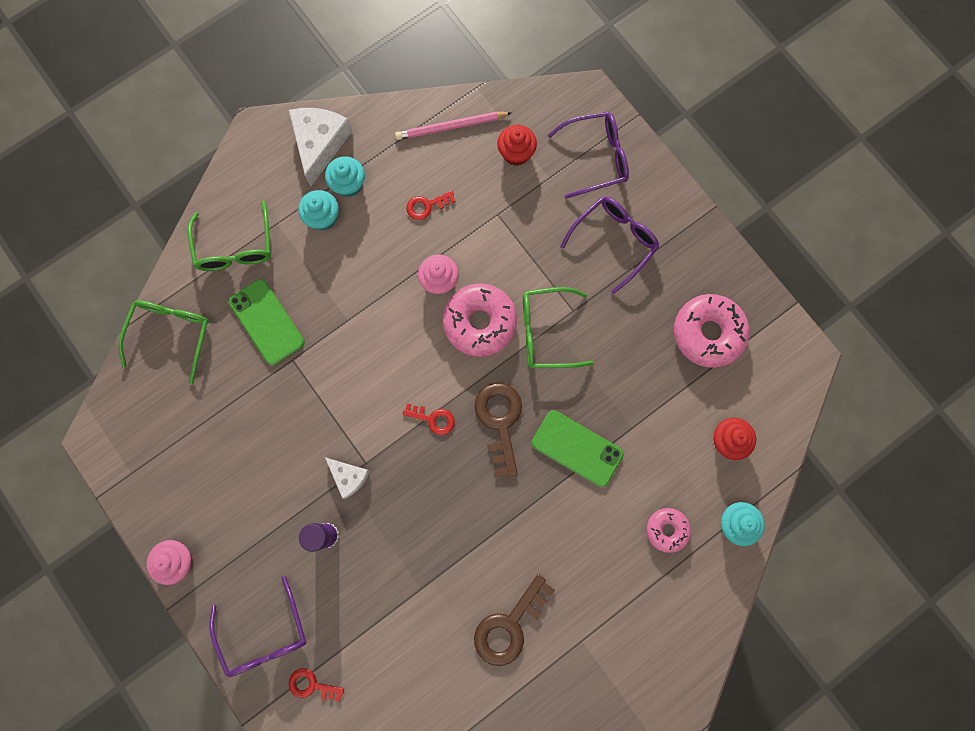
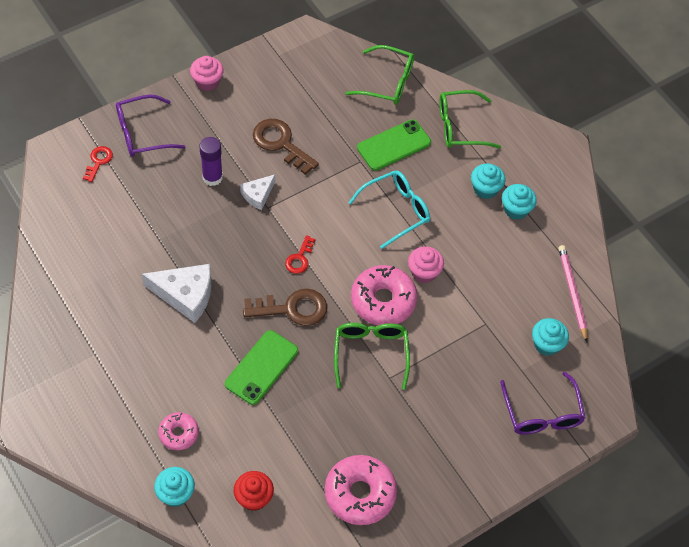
camera: 90 degrees right, 20 degrees down
(319, 144) = (554, 190): white cheese -> white cheese (185, 295)
(359, 314) = (396, 210): none -> turquoise glasses
(427, 206) = (495, 268): red key -> none
(509, 625) = (118, 301): brown key -> brown key (281, 144)
(516, 153) = (546, 344): red cupcake -> turquoise cupcake
(614, 241) = (456, 420): purple glasses -> none

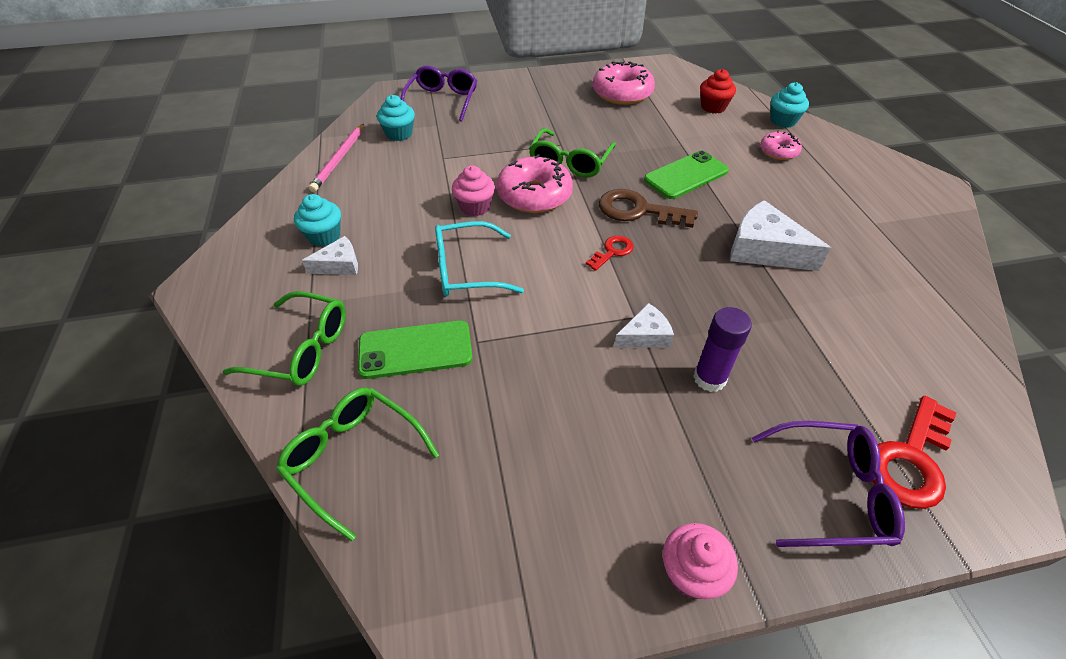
camera: 155 degrees left, 10 degrees down
(98, 162) = (910, 459): red key -> red key, size x1.79
(281, 144) = (585, 401): brown key -> none
(485, 189) = (339, 265): turquoise cupcake -> white cheese

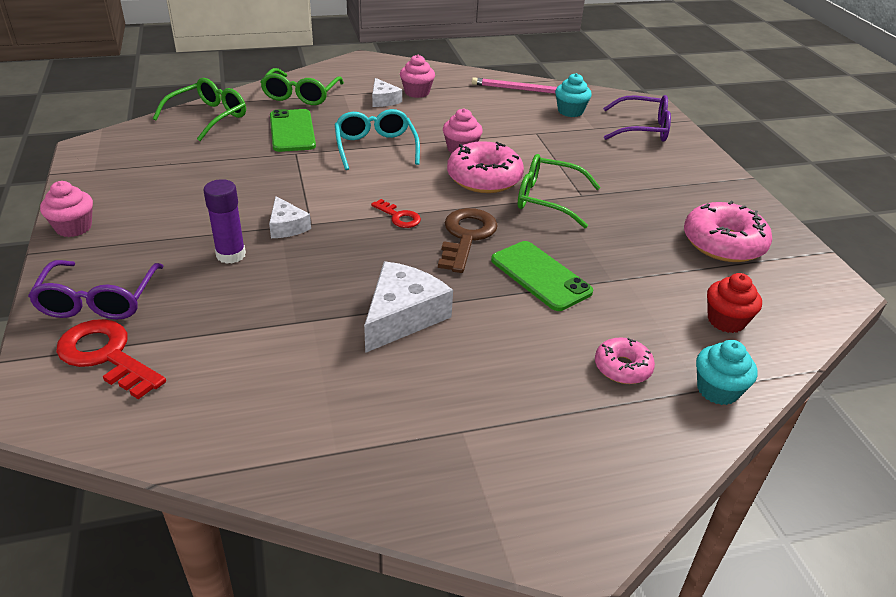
camera: 85 degrees right, 10 degrees down
(324, 236) = (417, 92): turquoise cupcake -> pink cupcake

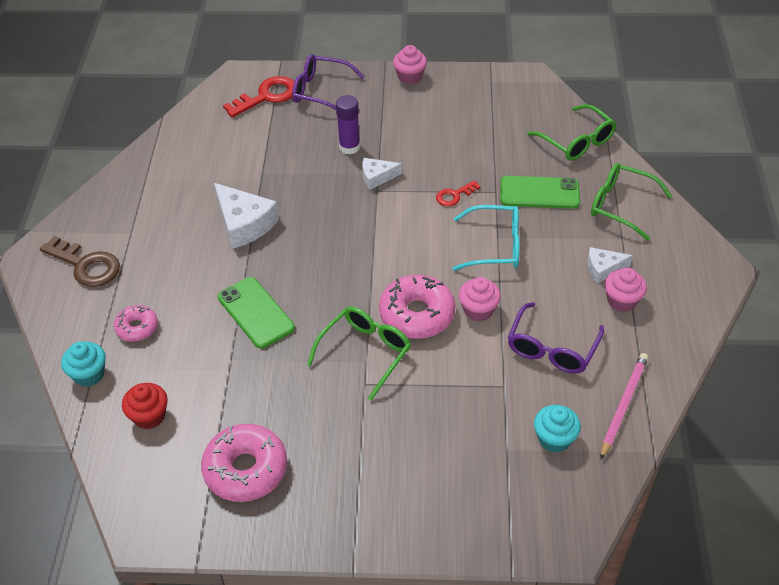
camera: 110 degrees right, 10 degrees up
(399, 217) = (369, 242): red key -> red key (454, 195)
(466, 237) = (326, 279): brown key -> brown key (86, 265)
(540, 276) = (255, 313): green phone -> green phone turned 75 degrees clockwise
(643, 129) = (494, 502): purple glasses -> purple glasses (552, 348)

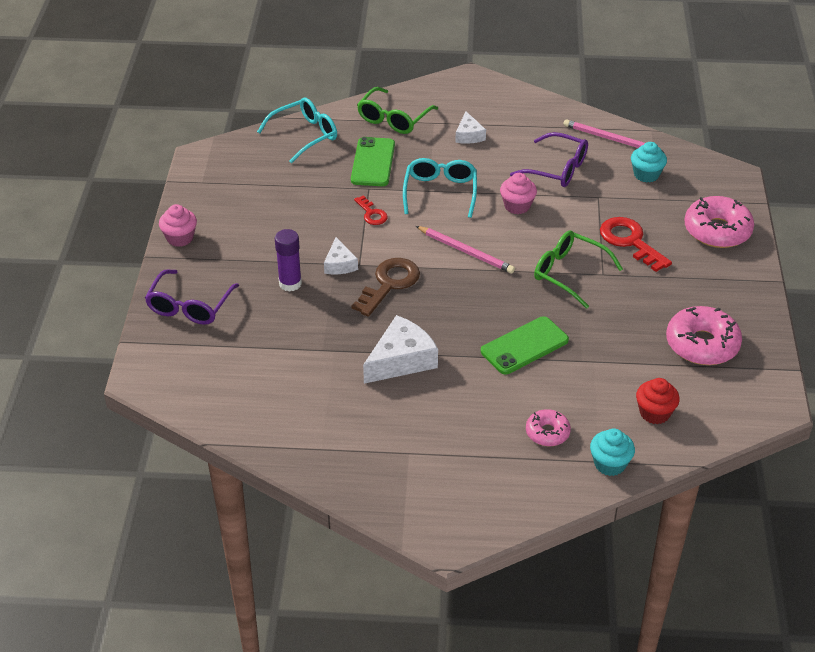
camera: 90 degrees left, 5 degrees down
(86, 265) = (459, 486): brown key -> brown key (389, 284)
(266, 96) = (189, 351): red key -> red key (630, 242)
(398, 267) = (466, 251): none -> pink pencil
(417, 314) = (523, 241): pink donut -> pink donut (717, 230)
(577, 141) = (305, 135): green glasses -> turquoise glasses
(622, 301) = (505, 129): pink cupcake -> none

